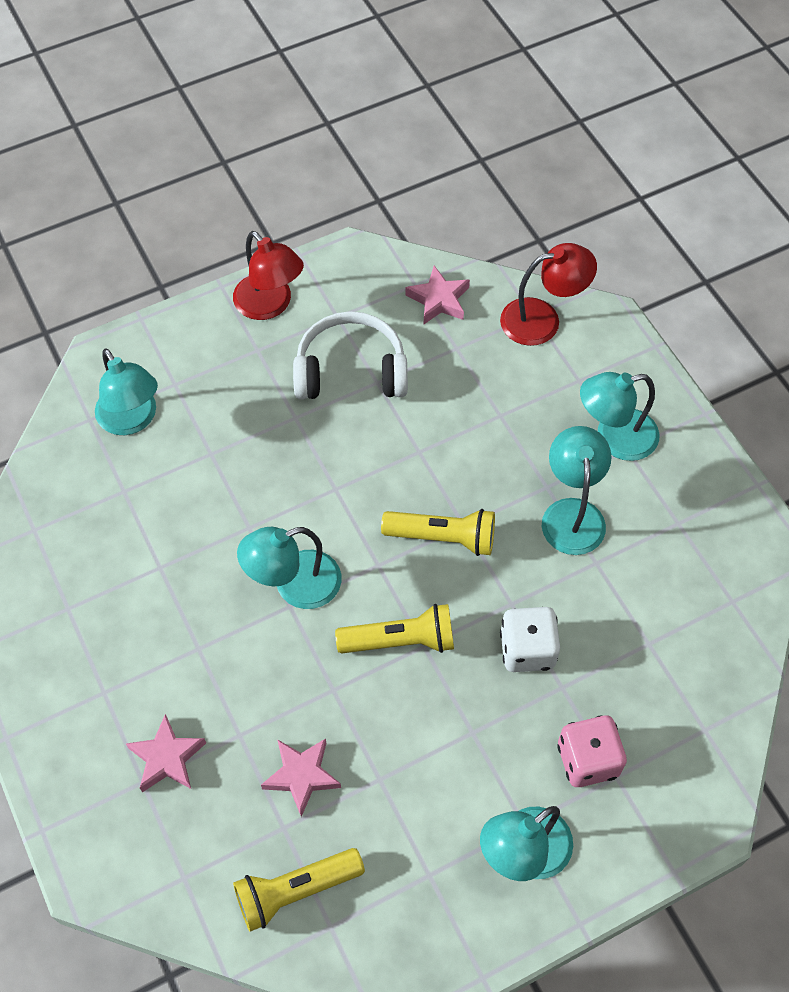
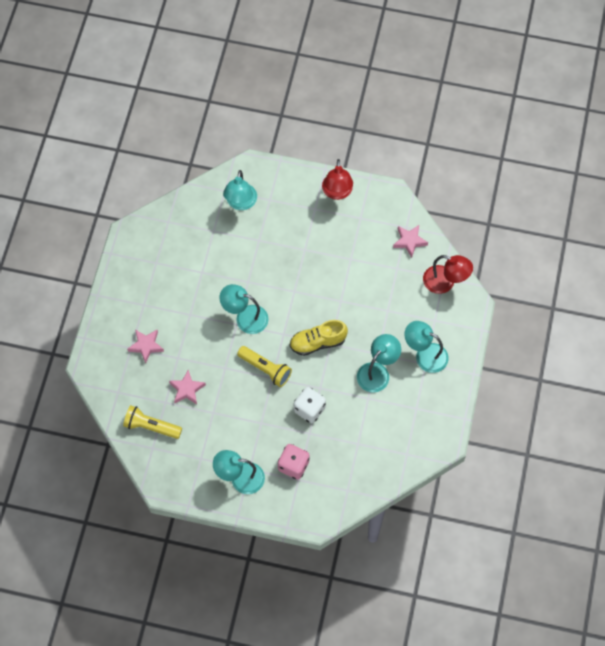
camera: 40 degrees right, 5 degrees up
(351, 371) = (344, 246): white headphones -> none
(443, 538) = (318, 342): yellow flashlight -> yellow shoe

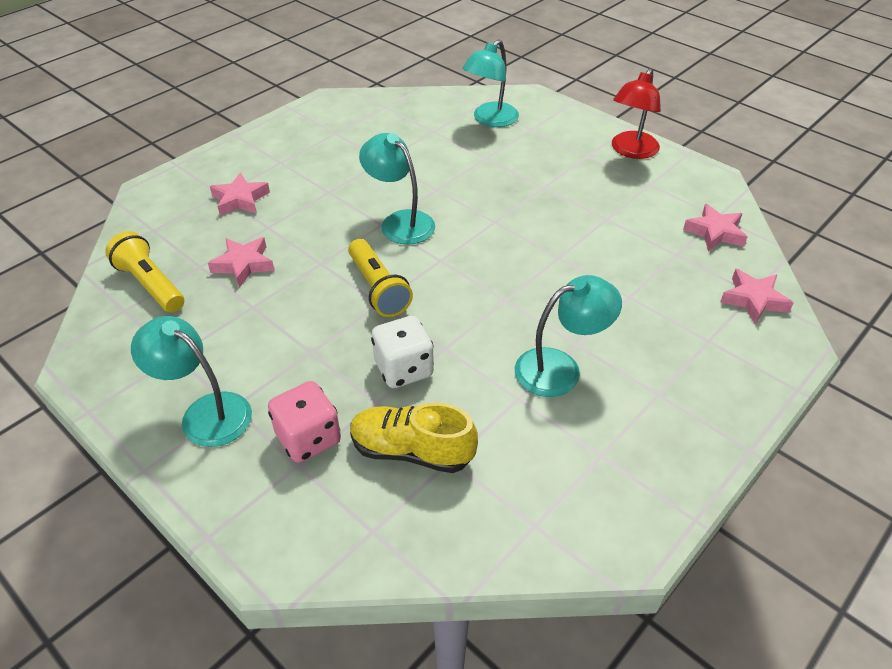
camera: 30 degrees right, 20 degrees down
(318, 342) = (485, 290): yellow shoe -> yellow shoe (412, 451)
(425, 355) = (664, 381): turquoise lamp -> none
(445, 282) = (753, 300): red lamp -> pink star

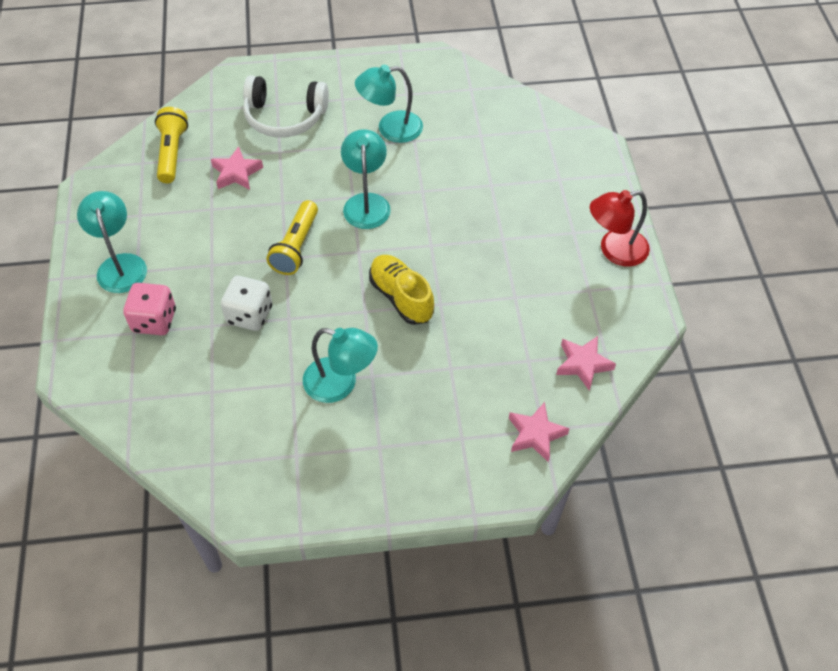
camera: 40 degrees right, 10 degrees up
(240, 199) = (285, 117): pink star -> white headphones
(412, 451) = (198, 370): yellow shoe -> yellow shoe (401, 297)
(490, 120) = (537, 150): turquoise lamp -> turquoise lamp (390, 128)

